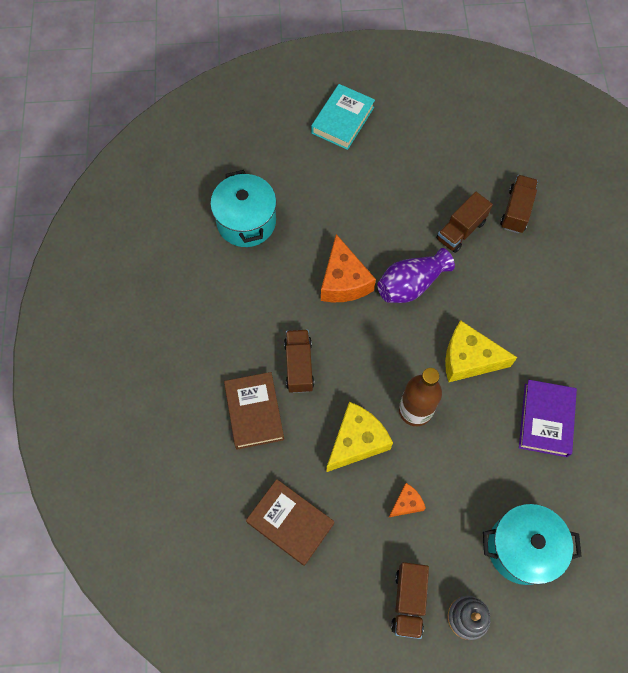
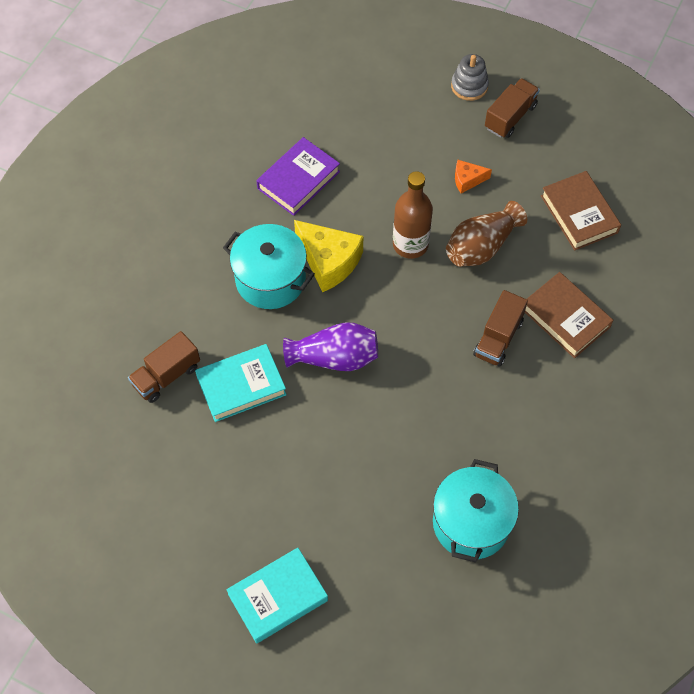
camera: 150 degrees left, 5 degrees down
(254, 412) = (565, 318): brown book -> brown book turned 60 degrees counterclockwise
(343, 281) = (402, 397): orange cheese -> none
(356, 441) = (481, 246): yellow cheese -> brown vase
(461, 230) = (241, 386): brown truck -> turquoise book
(522, 548) = (392, 106): turquoise pot -> turquoise pot (270, 279)

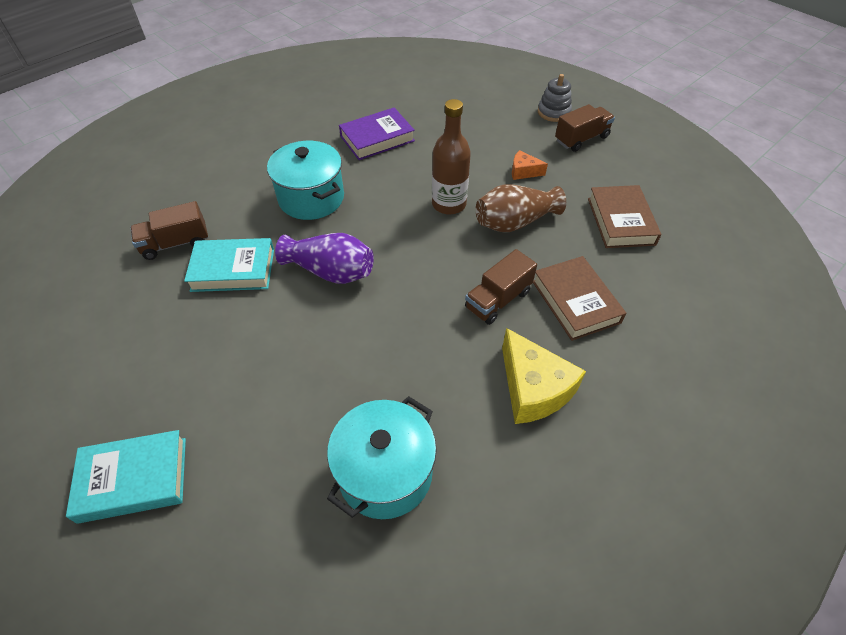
camera: 20 degrees right, 10 degrees down
(329, 261) = (369, 198): yellow cheese -> yellow cheese (533, 389)

